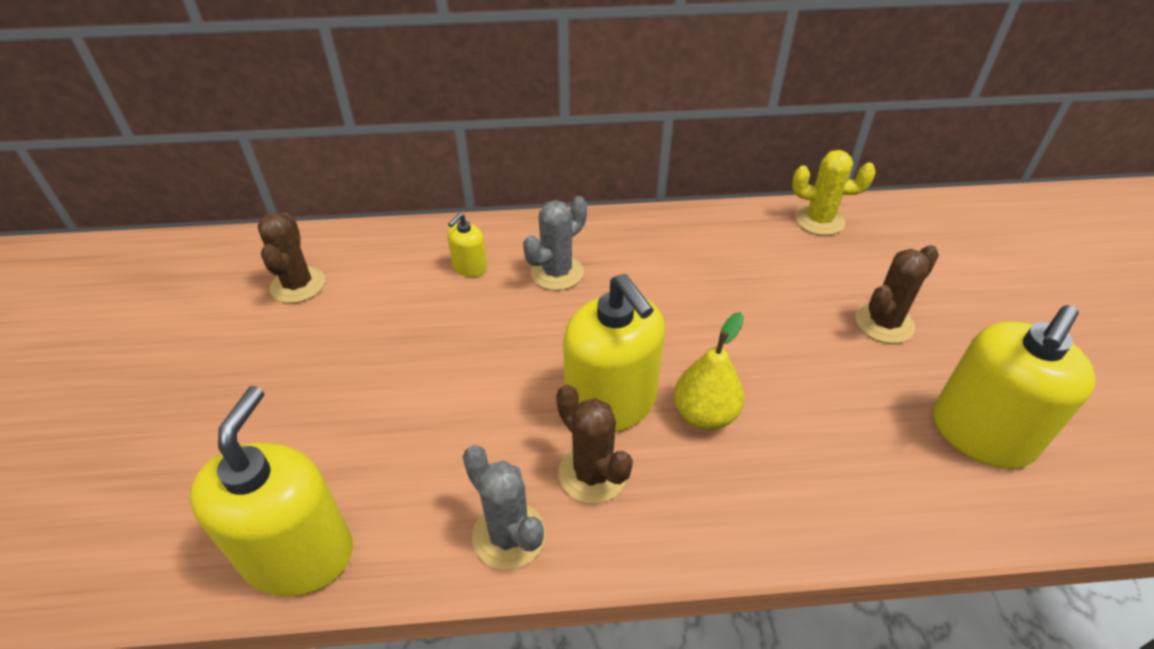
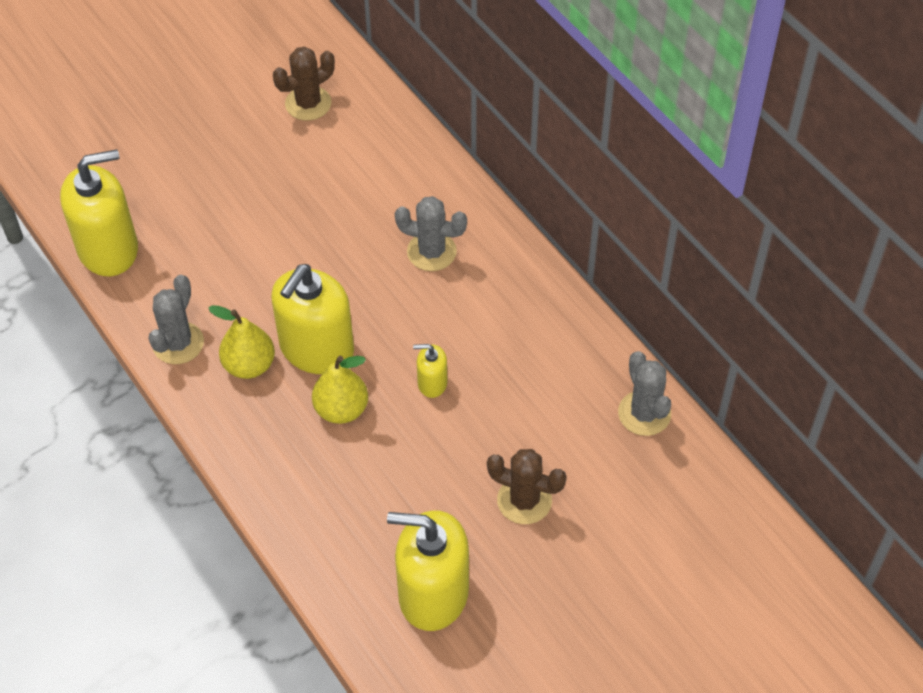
camera: 60 degrees right, 10 degrees up
(469, 267) = (398, 193): yellow soap dispenser -> yellow soap dispenser (432, 383)
(592, 474) = (249, 365): brown cactus -> yellow pear
(819, 220) = (644, 413): yellow cactus -> grey cactus

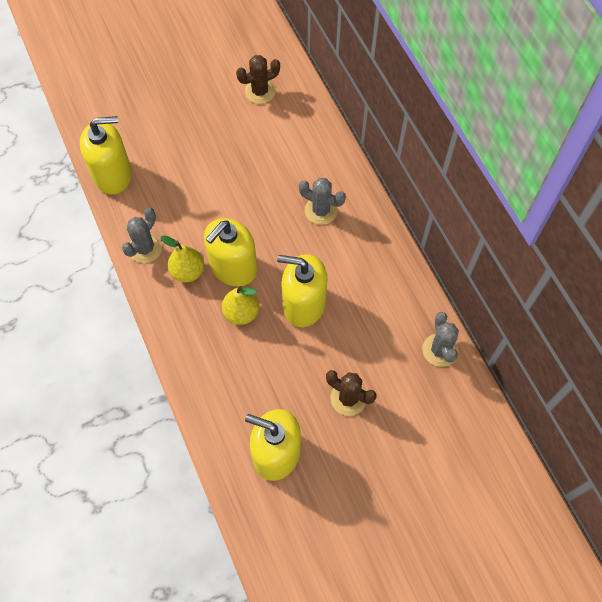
camera: 10 degrees right, 10 degrees up
(432, 383) = (303, 304): yellow soap dispenser -> yellow soap dispenser, size x2.14

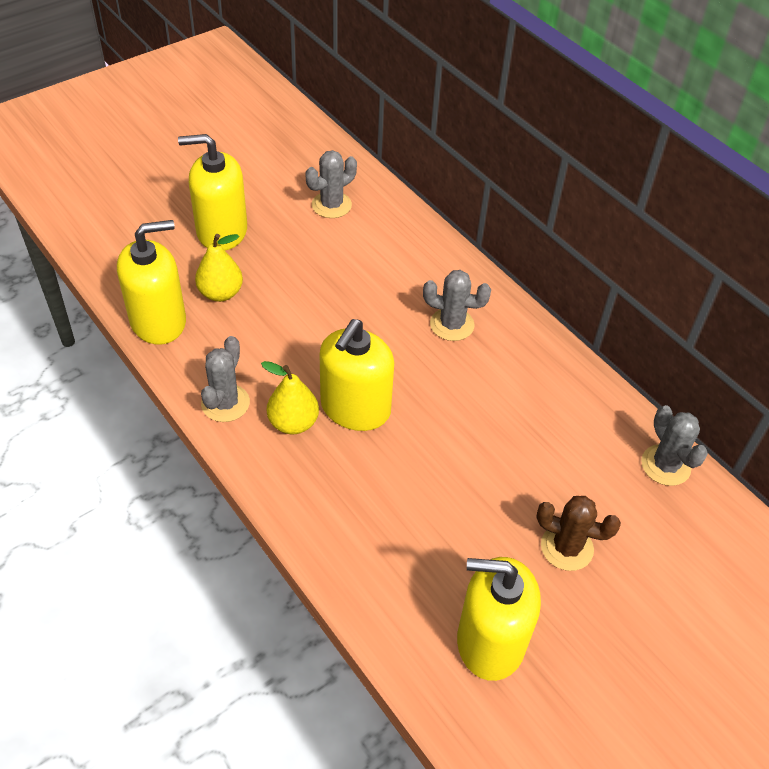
camera: 15 degrees left, 15 degrees down
(241, 313) = (383, 463): yellow pear -> yellow pear (221, 293)
(260, 91) = (331, 205): brown cactus -> grey cactus
(303, 304) = (465, 438): yellow soap dispenser -> yellow soap dispenser (221, 231)

